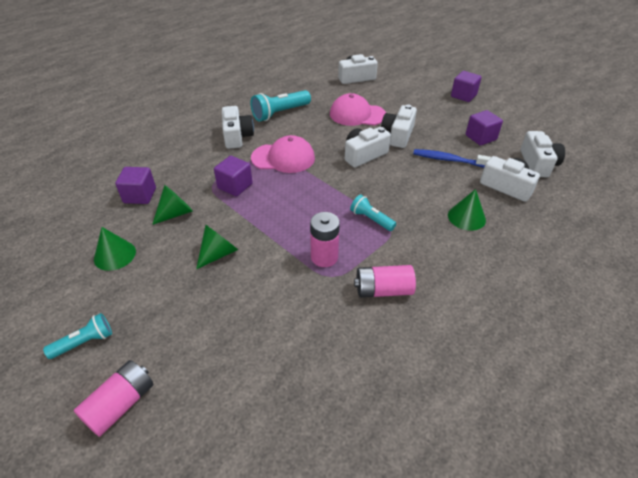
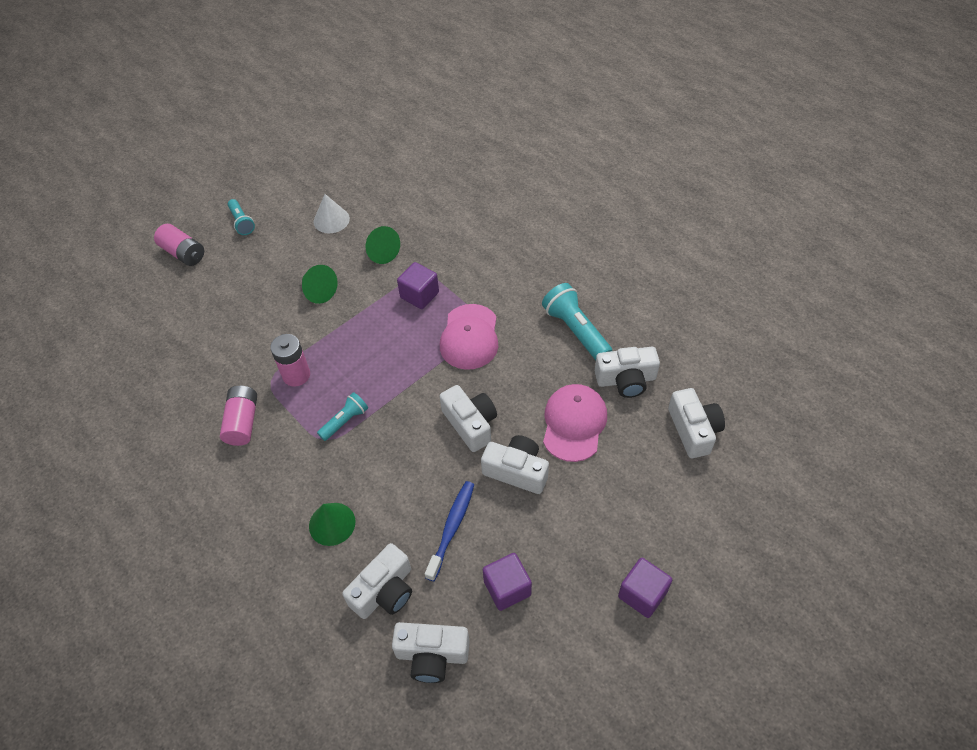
camera: 95 degrees right, 10 degrees up
(115, 255) = (331, 220): green cone -> white cone
(140, 195) = (413, 221): purple cube -> none
(237, 136) = (519, 289): white camera -> white camera (626, 380)

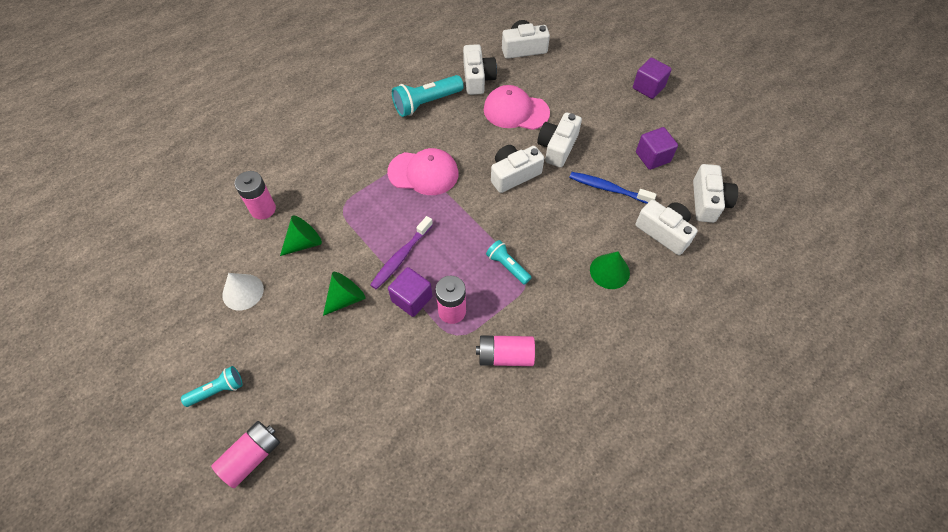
camera: 90 degrees left, 5 degrees up
(361, 328) = (401, 257): none -> purple toothbrush
(419, 295) = (368, 210): purple cube -> purple cube (412, 299)
(420, 217) = (263, 209): none -> pink battery

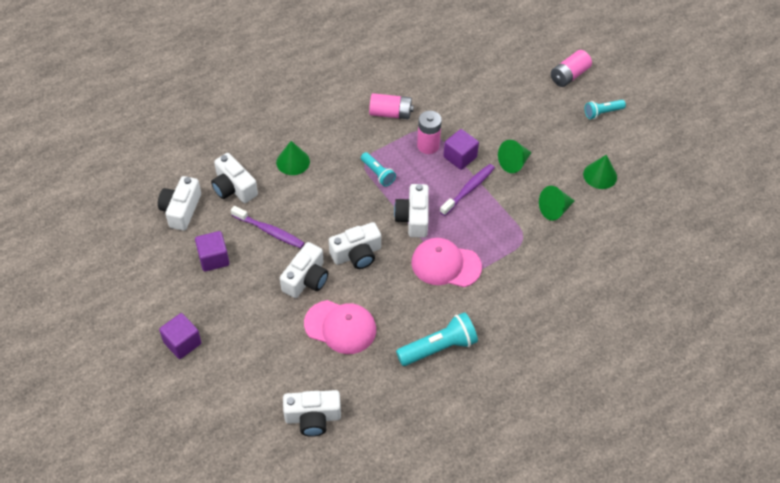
camera: 175 degrees left, 5 degrees down
(243, 292) = (600, 175): white cone -> green cone
(263, 209) = (598, 243): pink battery -> none
(477, 78) = (376, 376): white camera -> white camera (413, 218)
(608, 188) = (269, 231): blue toothbrush -> purple toothbrush

